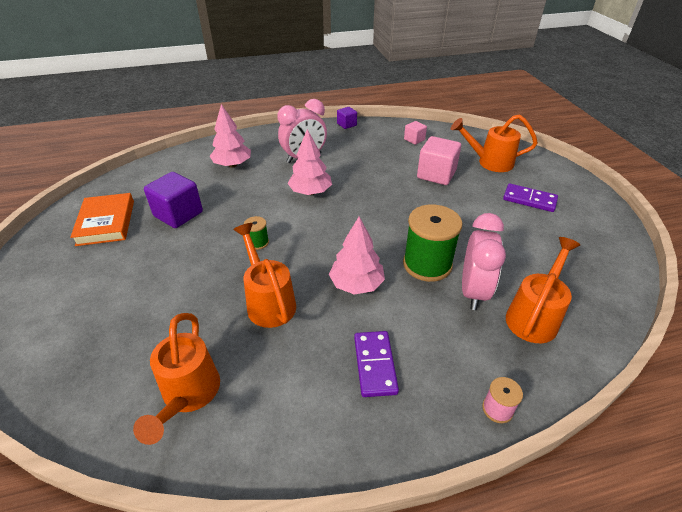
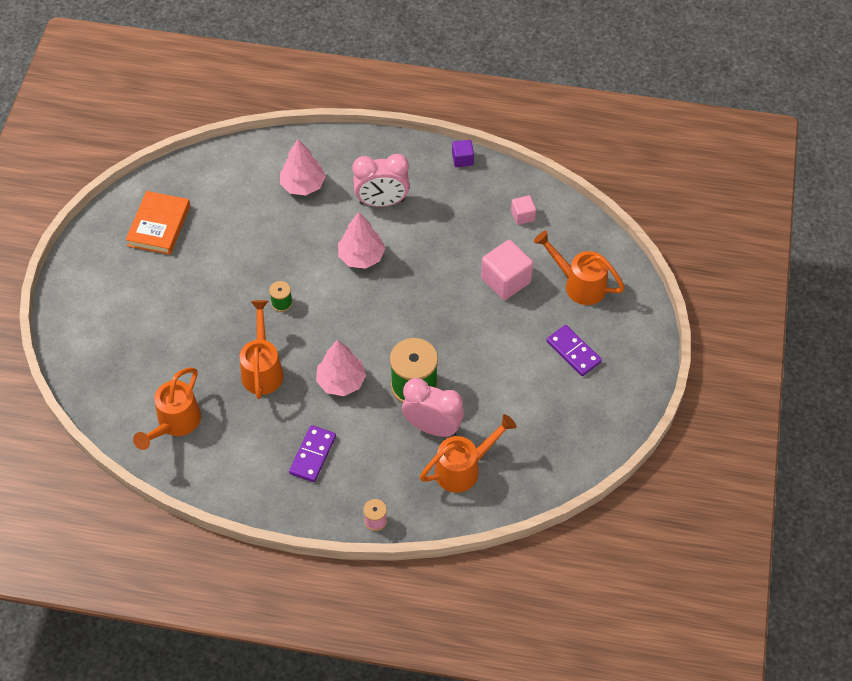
camera: 25 degrees right, 15 degrees up
(178, 214) = (225, 239): purple cube -> none
(473, 291) = (432, 427): pink clock -> pink clock turned 105 degrees counterclockwise

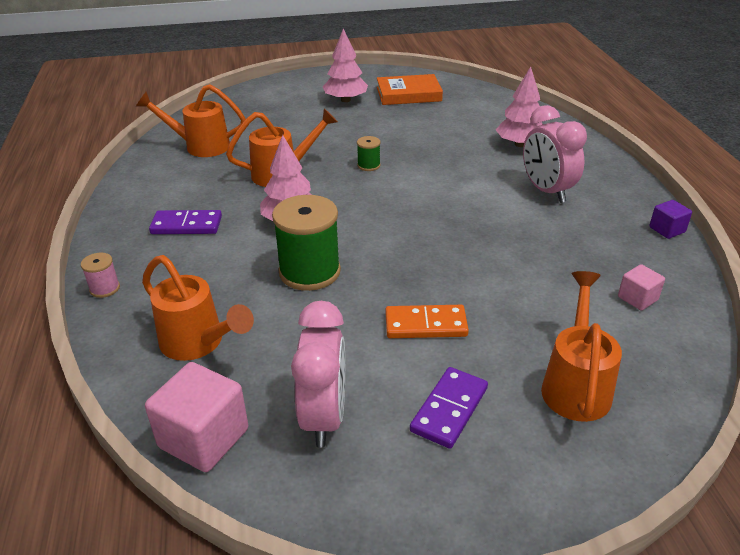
camera: 70 degrees right, 20 degrees down
(361, 256) = (463, 195): pink tree -> pink tree (345, 100)
(432, 427) = (254, 301): pink clock -> pink clock (324, 417)
(499, 337) = (426, 325): none -> orange domino
(506, 280) = (520, 308): pink cube -> pink cube (204, 438)

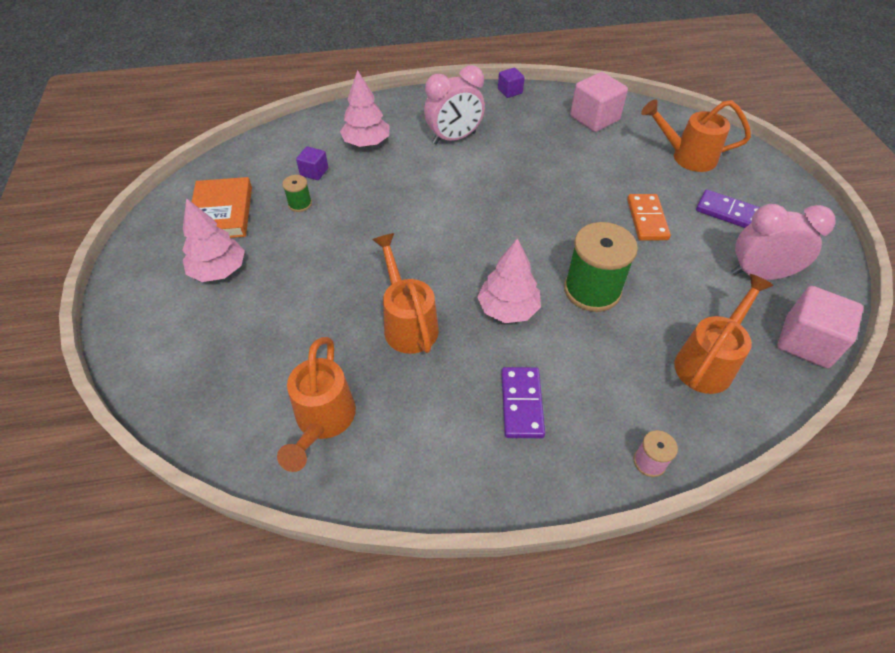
camera: 90 degrees left, 15 degrees up
(368, 165) = (396, 249): green spool -> green spool (300, 204)
(468, 124) = (314, 172): none -> purple cube
(637, 298) = (594, 118): pink cube -> pink cube, size x1.84

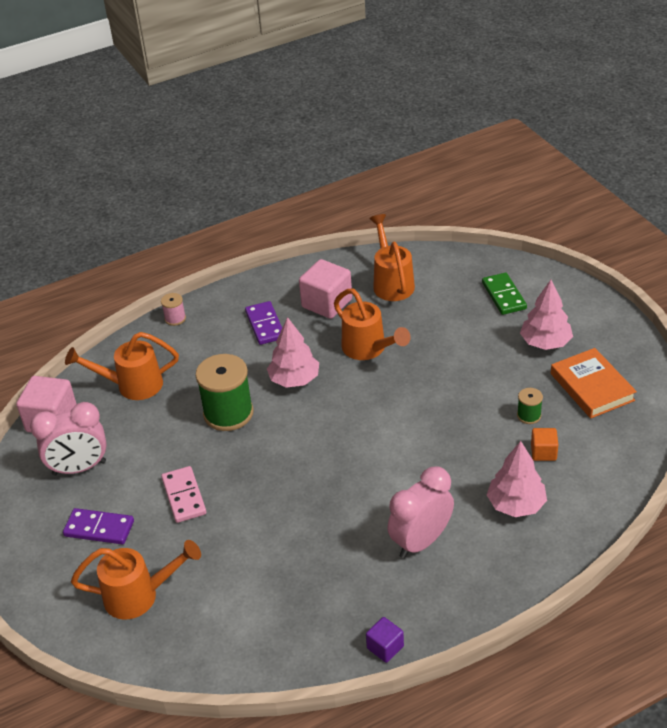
camera: 165 degrees right, 10 degrees down
(206, 348) = (503, 296): none -> green domino
(314, 172) = (543, 452): purple cube -> orange cube
(594, 118) = (259, 628): pink cube -> pink cube (327, 303)
(647, 219) = (184, 496): orange domino -> pink domino
(708, 362) = (132, 385): orange watering can -> orange watering can turned 60 degrees clockwise

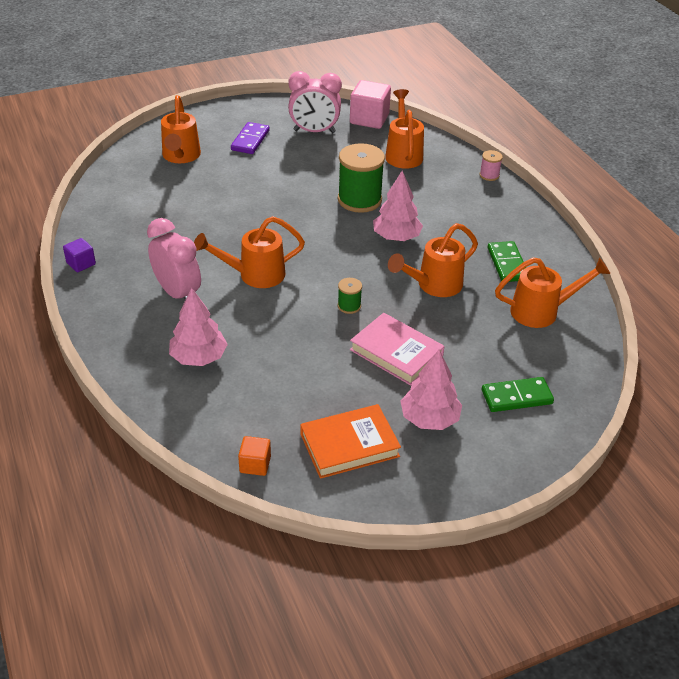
camera: 90 degrees right, 0 degrees up
(79, 468) = (314, 131): pink clock -> pink clock turned 75 degrees counterclockwise
(184, 496) = (270, 176): pink domino -> none
(265, 325) = (476, 224): purple domino -> none
(327, 303) = (507, 264): pink cube -> green domino
(377, 482) = (254, 275): none -> orange watering can
(470, 367) = (396, 353): none -> pink book
(529, 415) = (315, 386): green spool -> green spool (349, 306)
(543, 452) = (260, 388): orange cube -> orange cube (255, 464)

